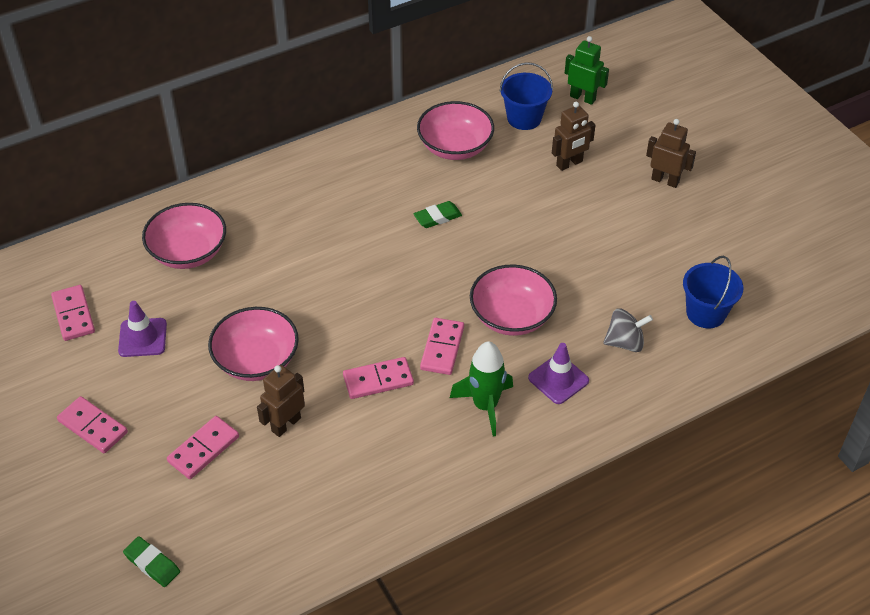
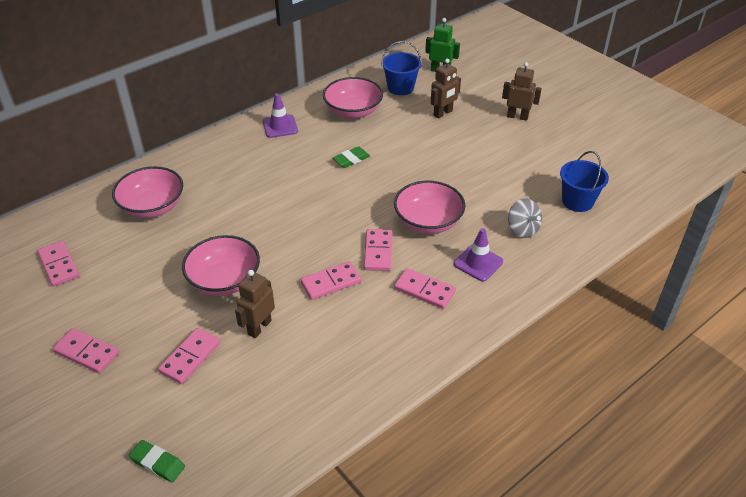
camera: 10 degrees left, 5 degrees down
(142, 338) = (122, 275): purple traffic cone -> purple traffic cone (280, 126)
(485, 406) = (424, 290): green rocket -> pink domino
(625, 342) = (522, 229): grey spinning top -> grey spinning top turned 75 degrees clockwise

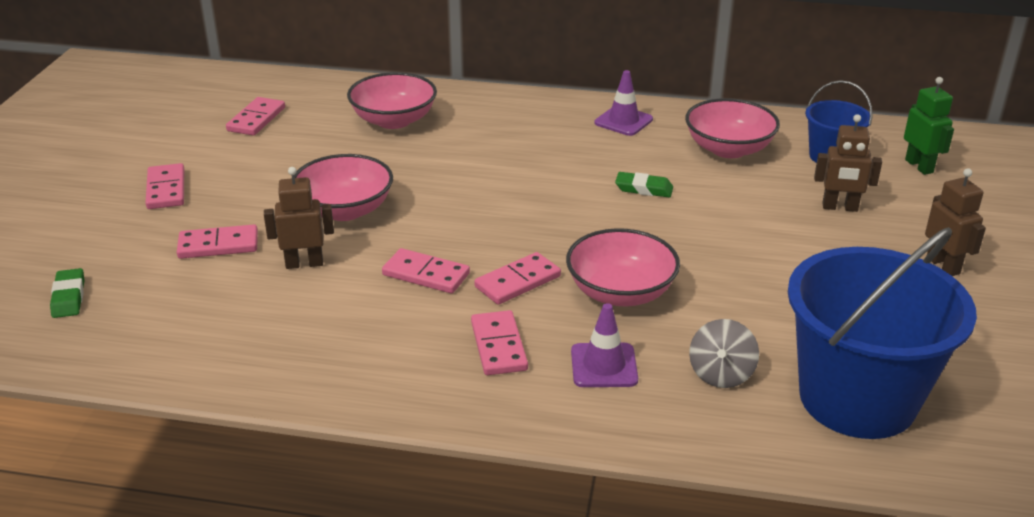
camera: 50 degrees right, 10 degrees down
(577, 201) = (857, 399): blue bucket -> blue bucket, size x1.99

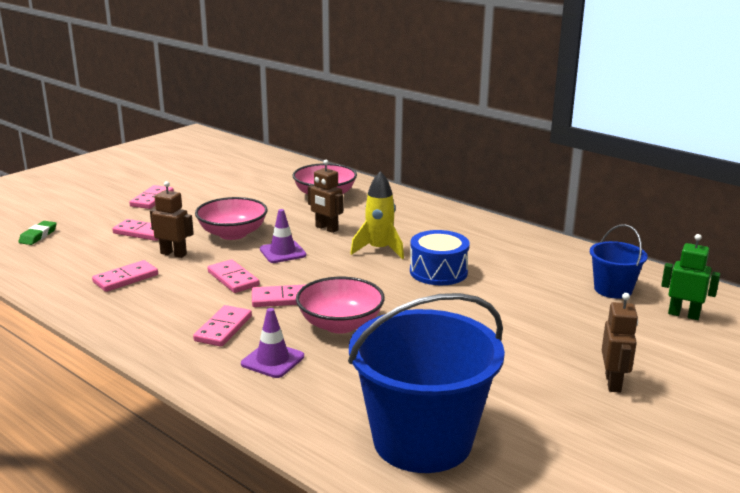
camera: 30 degrees right, 10 degrees down
(256, 119) = (246, 177): pink domino -> pink domino (126, 279)
(547, 179) = (379, 250): none -> yellow rocket
(623, 121) = (478, 231): purple traffic cone -> purple traffic cone (282, 252)
(644, 189) = (438, 272): green eraser -> blue drum
(721, 374) = (343, 391): grey spinning top -> none
(728, 149) = (535, 265): pink bowl -> none
(840, 207) = (575, 322): brown robot -> brown robot (326, 228)
(919, 166) = (683, 315): green robot -> green robot turned 75 degrees counterclockwise

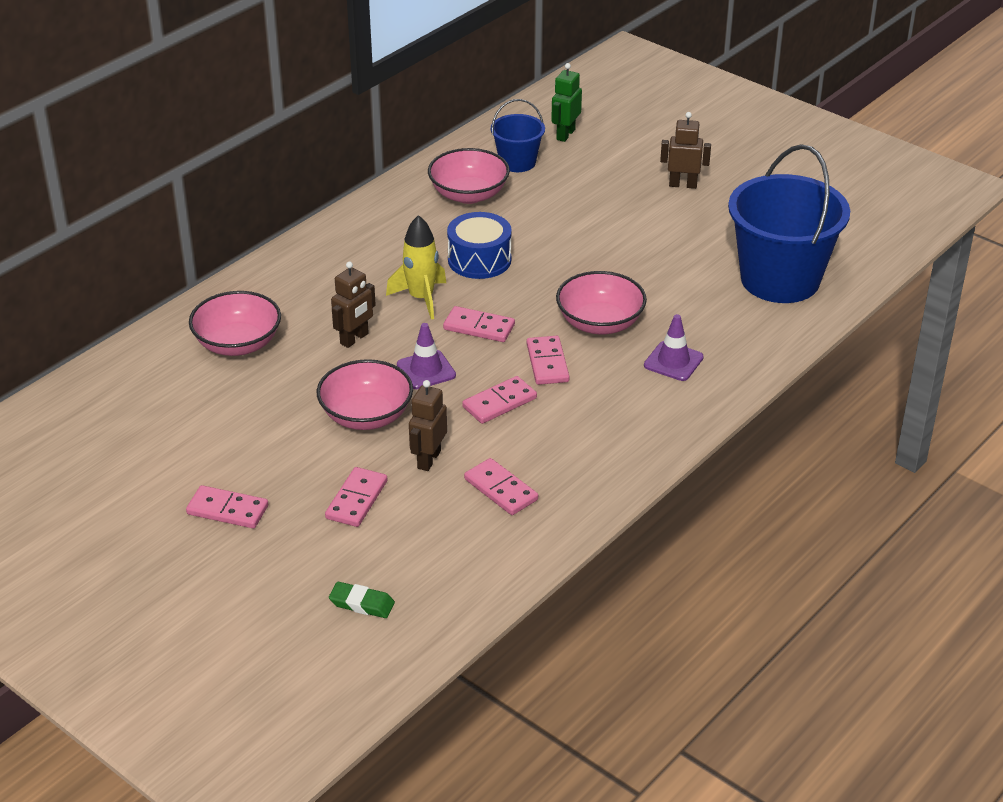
camera: 90 degrees left, 15 degrees up
(223, 329) = (616, 398): pink domino -> pink domino (479, 327)
(544, 267) = (469, 194): none -> pink bowl

